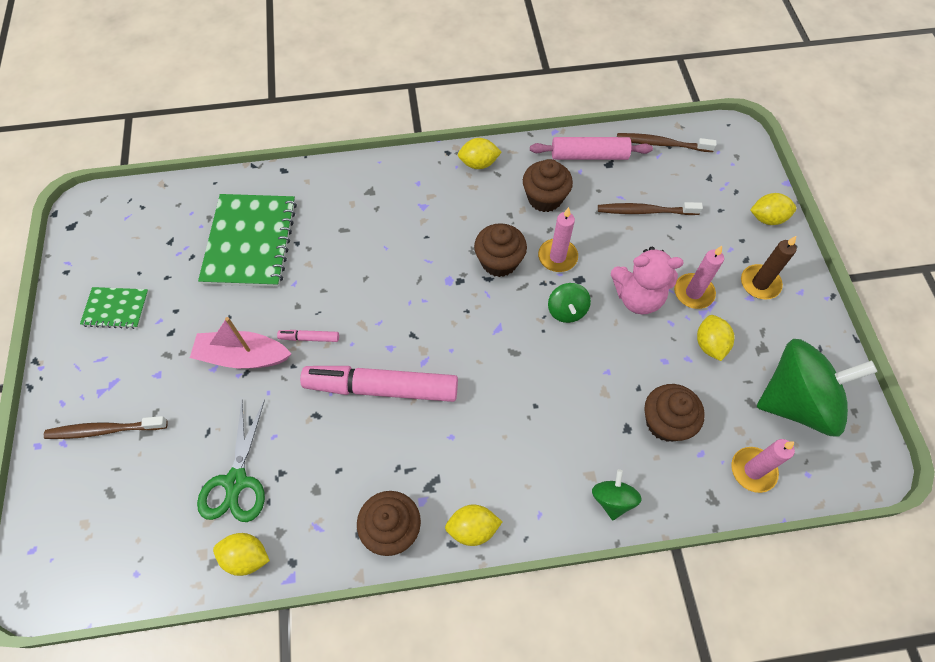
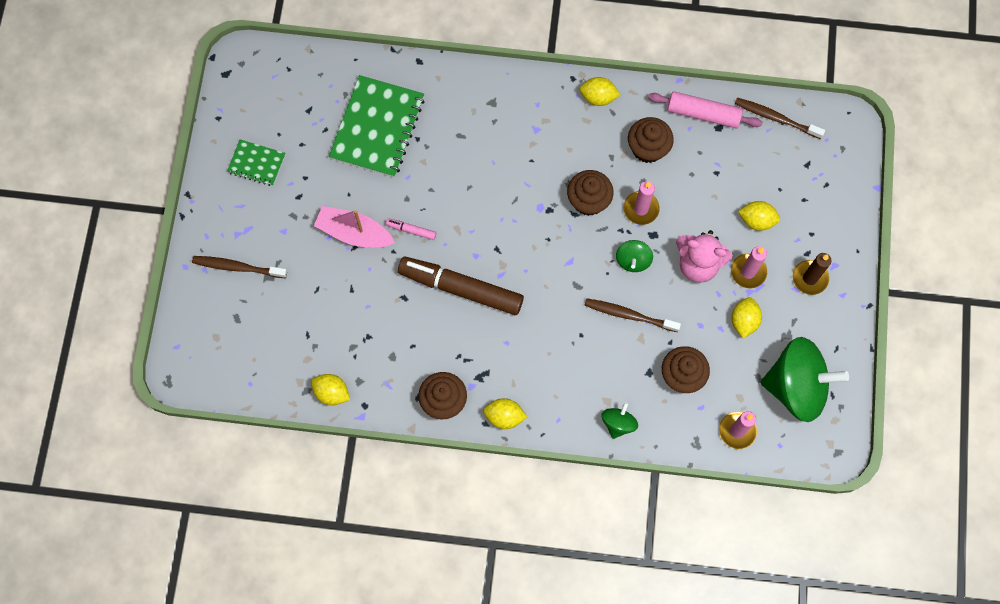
camera: 15 degrees right, 10 degrees up
(236, 482) = (333, 335): green scissors -> none
(381, 388) = (461, 288): pink marker -> brown marker
(645, 211) = (734, 184): brown toothbrush -> brown toothbrush (629, 315)
(767, 218) = (843, 218): yellow lemon -> yellow lemon (756, 220)

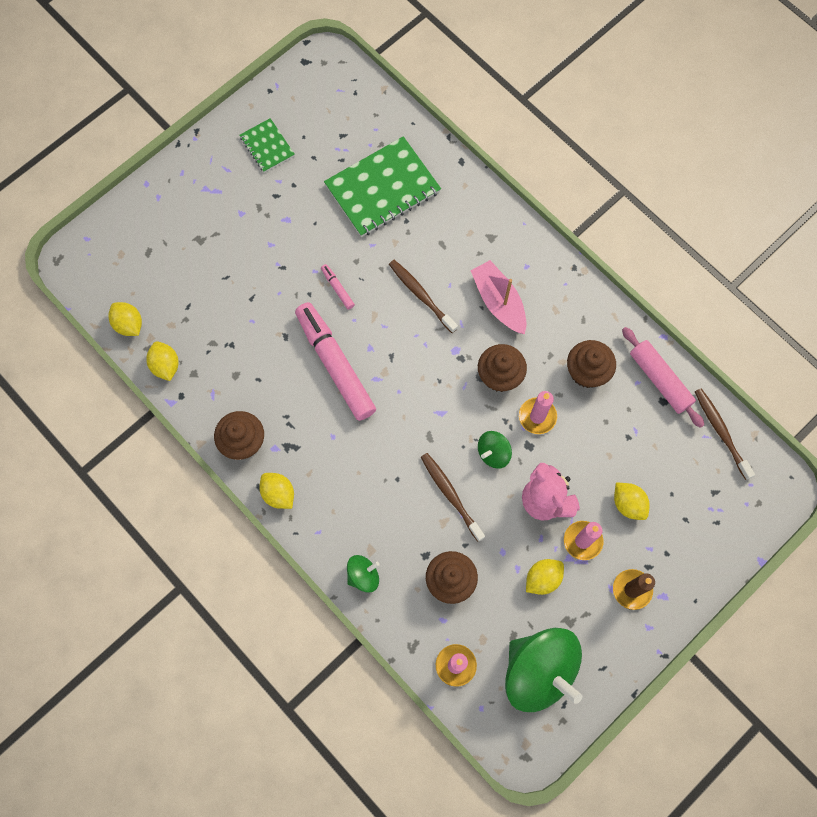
camera: 40 degrees right, 0 degrees up
(237, 267) = (183, 214): brown toothbrush -> brown toothbrush (421, 295)
(354, 233) = (292, 256): pink boat -> pink boat (499, 302)
(461, 288) = (335, 364): brown marker -> pink marker
(598, 97) = (581, 299): yellow lemon -> yellow lemon (129, 324)

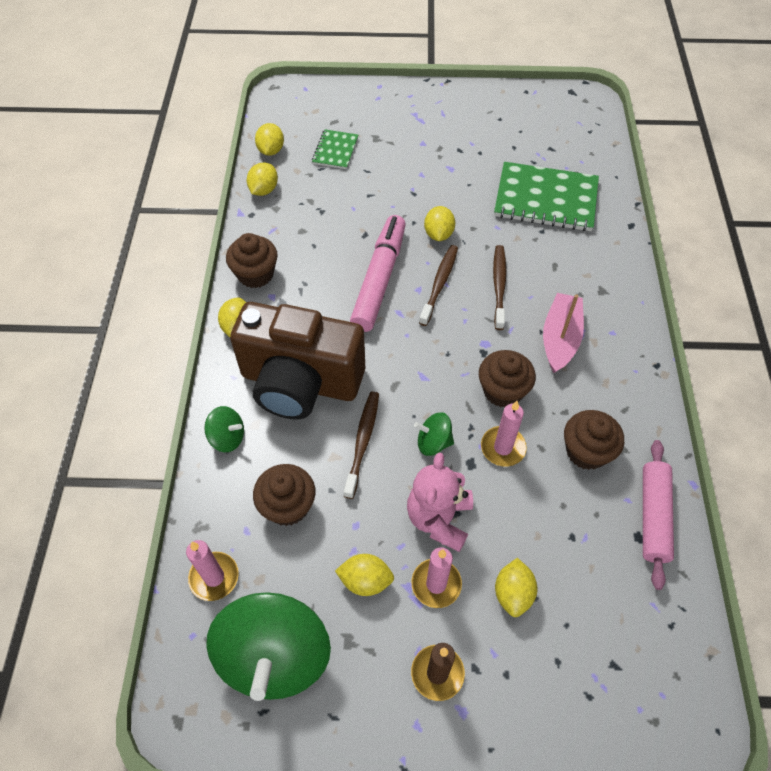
camera: 45 degrees right, 15 degrees down
(267, 146) = (487, 119): green notebook -> green notebook (335, 150)
(337, 288) = (438, 234): pink marker -> yellow lemon
(367, 493) = (300, 382): none -> brown camera
(721, 432) = (675, 616): brown toothbrush -> brown toothbrush (439, 284)

